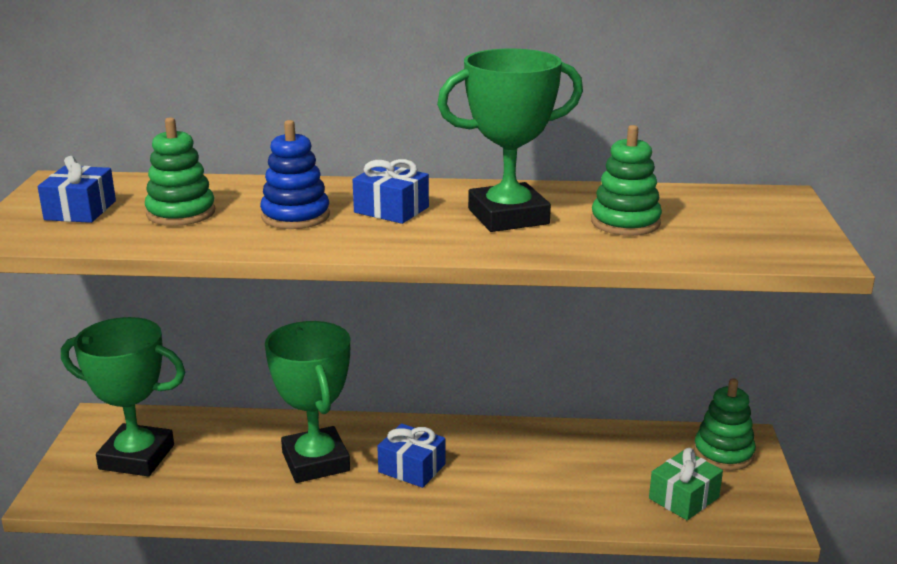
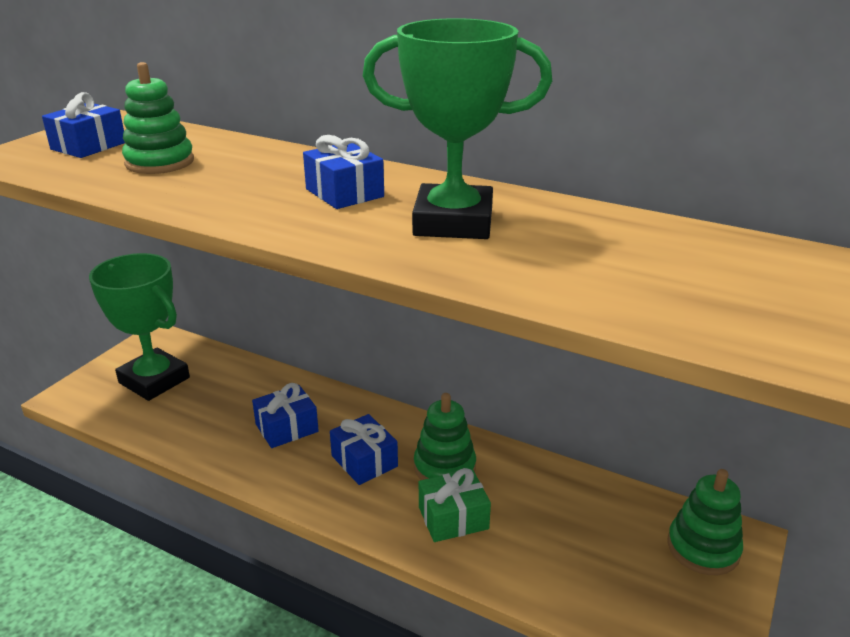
camera: 25 degrees right, 5 degrees up
(295, 216) = (249, 183): blue stacking toy -> none
(315, 462) = (287, 428): green trophy -> blue gift
(625, 222) = (579, 255): green stacking toy -> green stacking toy (444, 467)
(684, 498) = (619, 589): green gift -> green gift (453, 518)

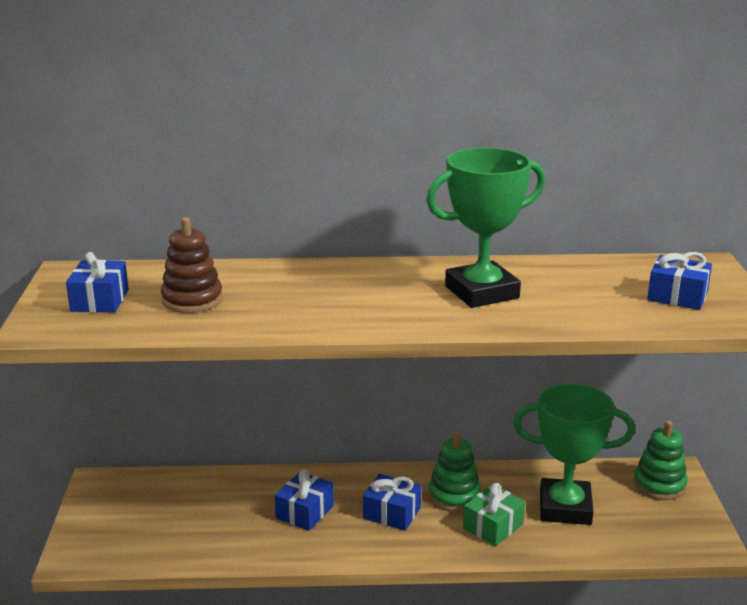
camera: 30 degrees left, 5 degrees down
(154, 380) = (141, 516): green trophy -> green trophy (565, 508)
(160, 162) = (192, 300): green stacking toy -> brown stacking toy
(344, 193) = (378, 289): blue gift -> blue gift (677, 296)

